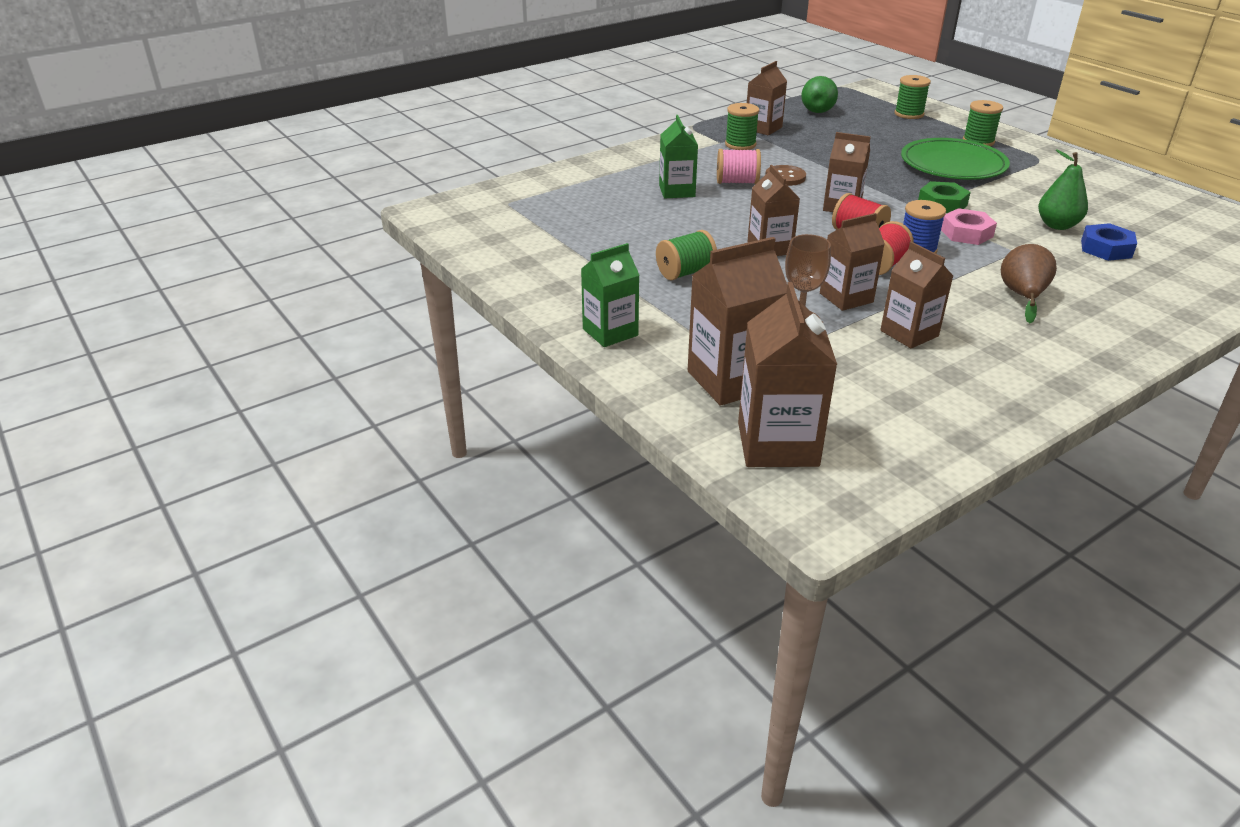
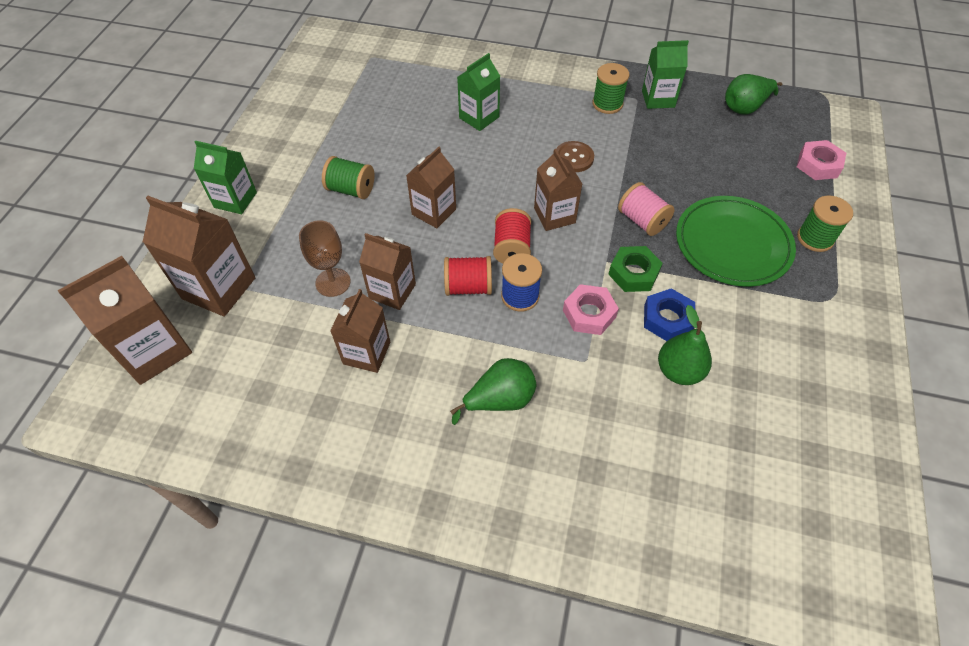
camera: 50 degrees right, 20 degrees up
(737, 182) = (532, 138): pink spool -> pink spool (642, 221)
(763, 128) = (658, 99): brown carton -> green carton
(909, 114) = (818, 165): green spool -> pink nut
(1022, 296) = (500, 400): brown pear -> green pear
(1106, 248) = (666, 426): blue nut -> blue nut (667, 319)

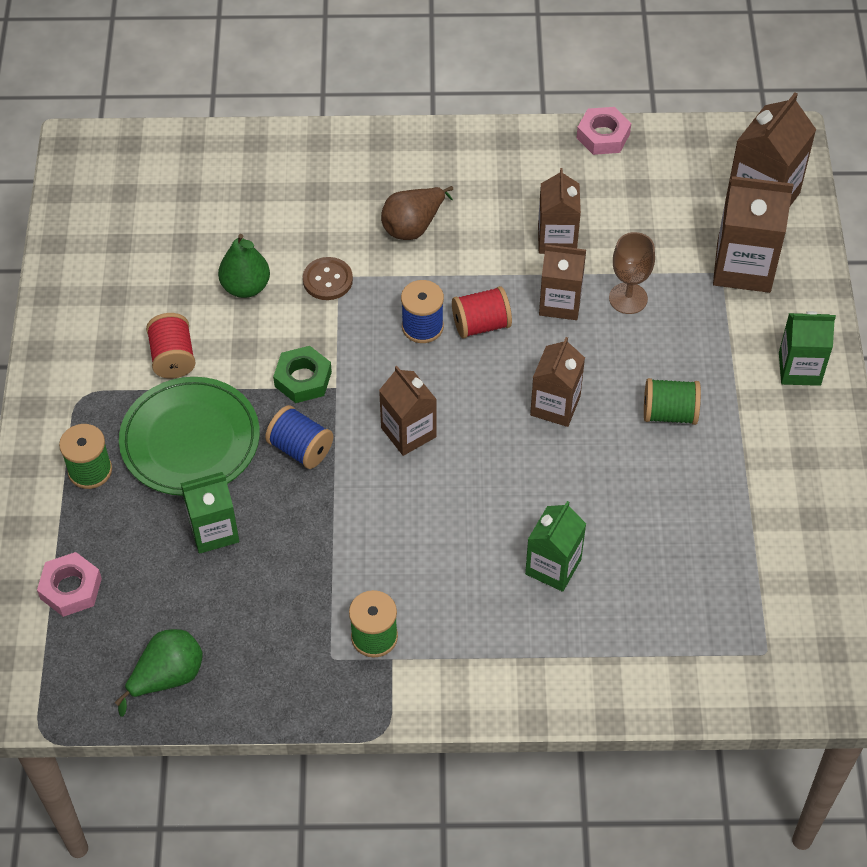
camera: 165 degrees right, 0 degrees up
(500, 400) = (413, 226): green pear -> brown pear
(512, 248) = (447, 379): red spool -> red spool (173, 357)
(573, 158) = (403, 525): brown button -> brown button (327, 280)
(589, 313) = (344, 324): pink nut -> pink nut (603, 136)
(642, 221) = (300, 448): pink spool -> blue spool
(658, 99) = (300, 665): green carton -> green carton (214, 531)
(667, 319) = (261, 336): blue nut -> none

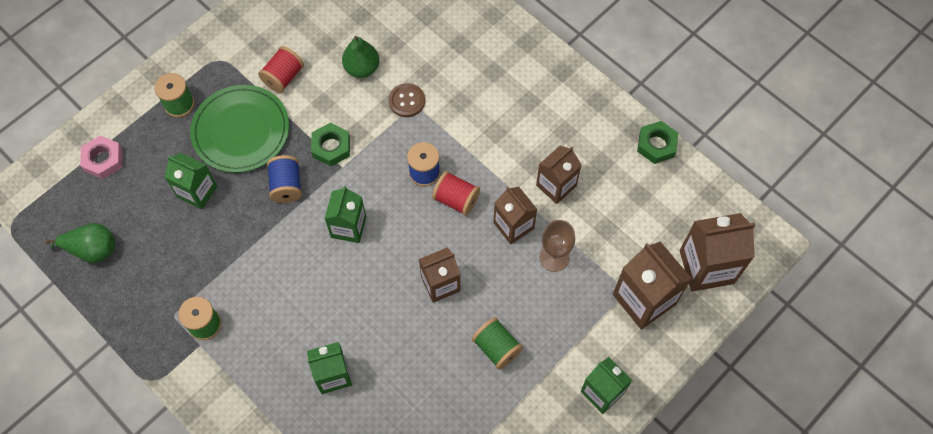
camera: 45 degrees right, 10 degrees up
(408, 432) = (348, 227): brown carton -> green carton
(413, 226) = (486, 109): brown pear -> none
(603, 136) = (656, 145): pink nut -> green nut

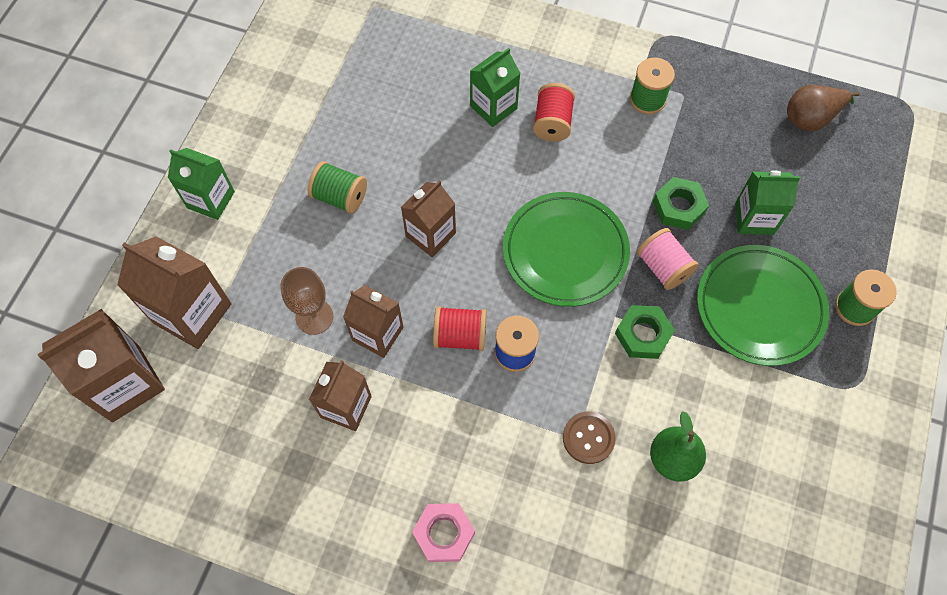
camera: 155 degrees right, 0 degrees up
(92, 249) = (811, 118): green pear -> brown pear
(103, 160) = (880, 208): pink nut -> pink nut (444, 534)
(283, 77) = (761, 400): red spool -> red spool (552, 123)
(286, 185) = (663, 267): blue spool -> pink spool
(348, 227) = (565, 251): green carton -> green plate
(656, 145) = (232, 524): green nut -> green nut (678, 207)

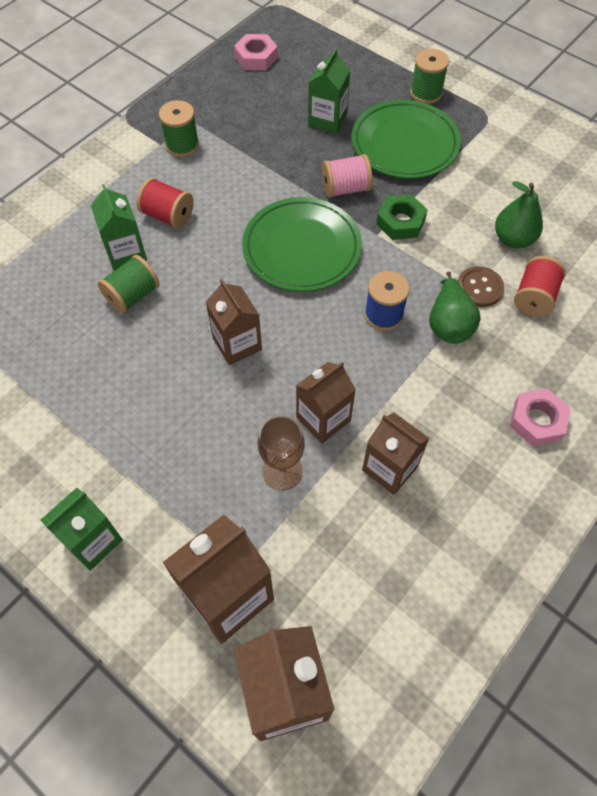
camera: 70 degrees left, 5 degrees down
(340, 197) = (156, 410): green spool -> green spool (133, 295)
(460, 336) = (351, 351): red spool -> red spool (534, 297)
(528, 418) = (449, 324): none -> green pear
(678, 207) = (295, 160): green nut -> none
(811, 118) = (256, 57): brown pear -> pink nut

